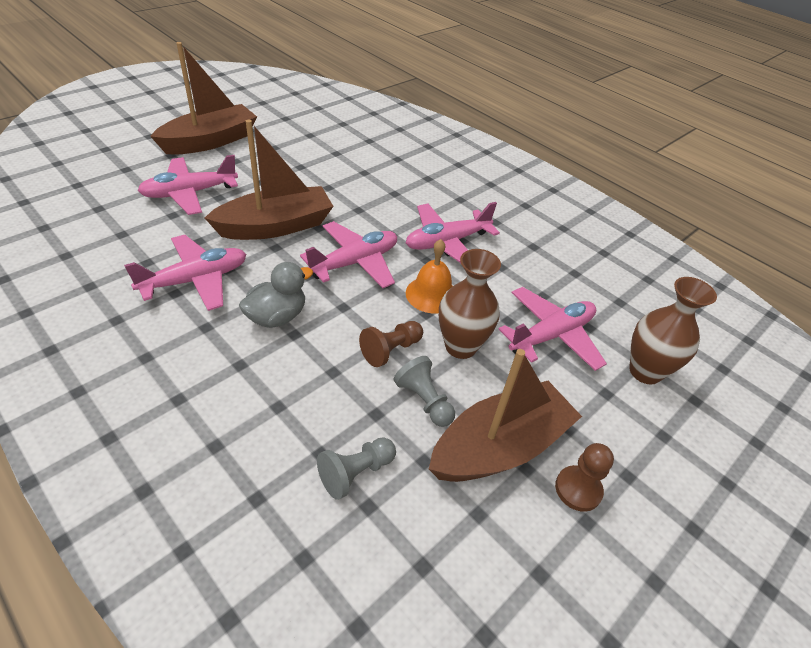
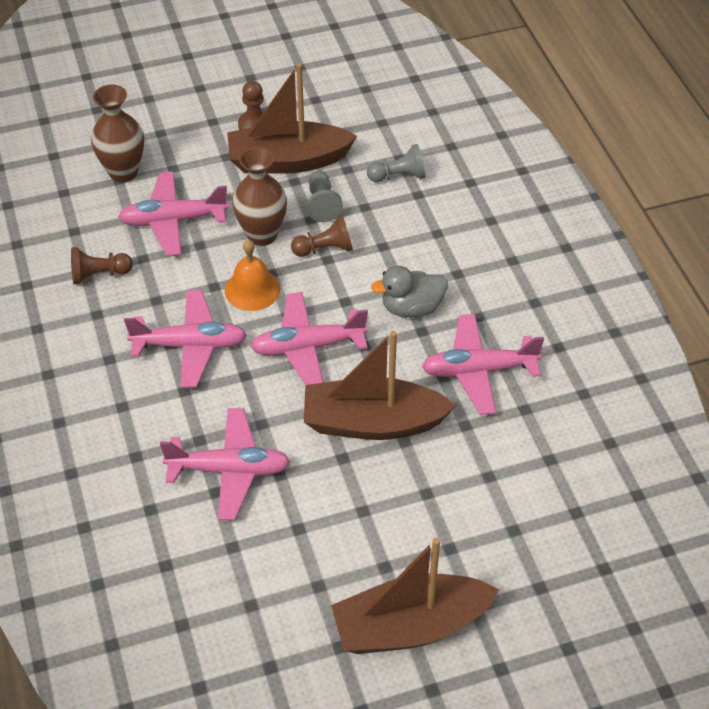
camera: 150 degrees left, 5 degrees up
(190, 193) = (461, 510): pink plane -> pink plane (229, 470)
(562, 273) = (99, 274): none -> brown pawn

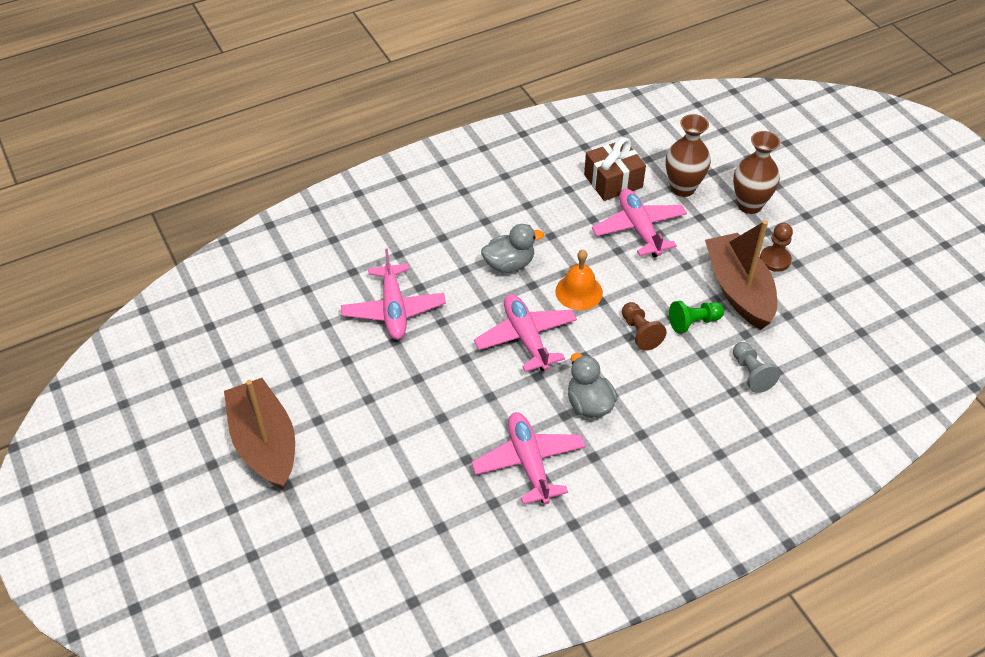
camera: 80 degrees right, 0 degrees up
(88, 229) = (613, 181): none -> brown gift
(99, 274) = (567, 197): brown pawn -> none
(190, 346) = (509, 264): pink plane -> grey duck
(262, 235) = (642, 287): brown vase -> brown vase (749, 205)
(322, 204) = (693, 322): grey pawn -> green pawn
(373, 422) = (456, 393): brown boat -> none

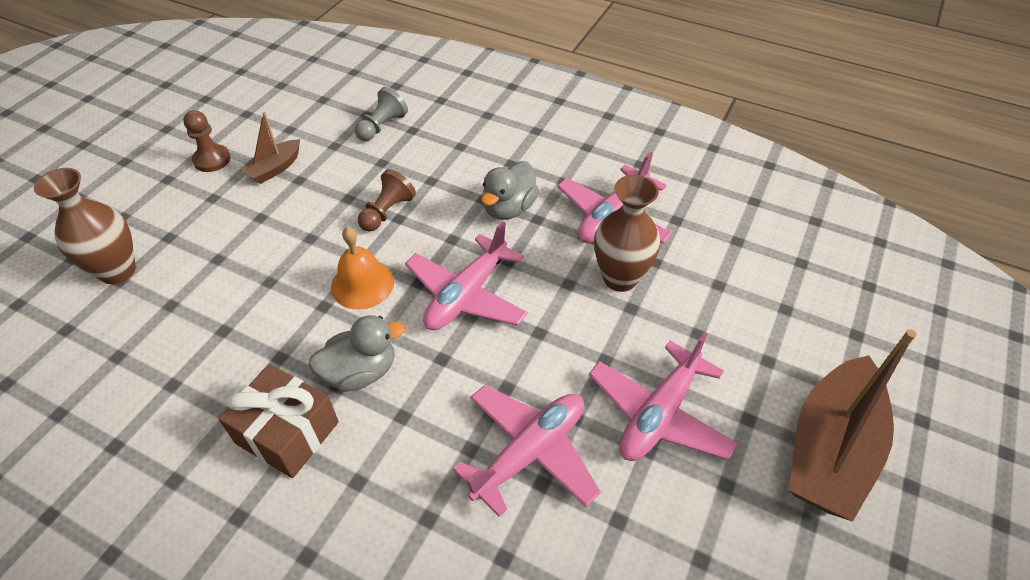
camera: 125 degrees left, 0 degrees up
(509, 264) = (360, 372): grey duck -> grey duck turned 120 degrees clockwise
(613, 181) = (132, 344): brown gift -> brown gift (287, 432)
(639, 229) = (219, 279): pink plane -> pink plane (659, 414)
(693, 322) = (344, 182): green pawn -> none
(739, 290) = (275, 168): brown boat -> brown boat, size x0.49
(749, 205) = (125, 206): brown vase -> brown vase (620, 278)

